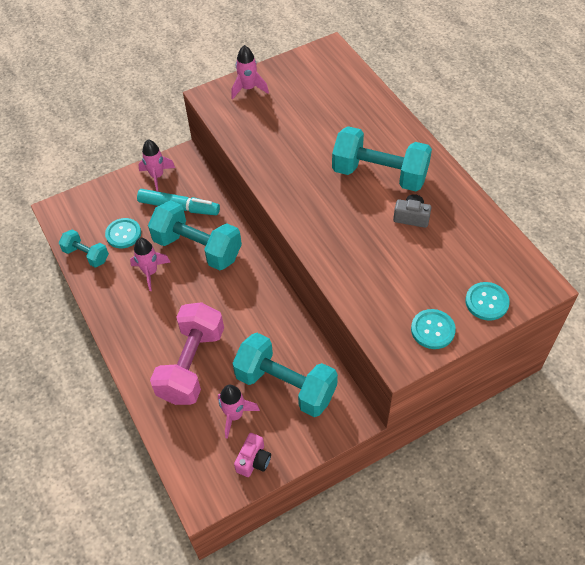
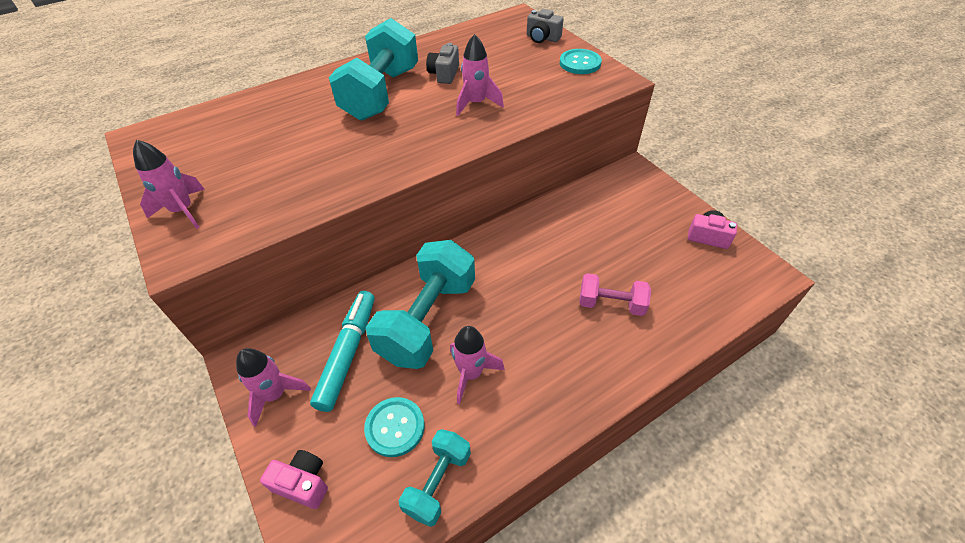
camera: 95 degrees left, 5 degrees down
(101, 196) = (303, 483): none -> pink camera
(192, 365) = (611, 304): pink dumbbell -> pink dumbbell, size x0.54
(235, 415) = (663, 256): pink rocket -> pink rocket (476, 103)
(285, 385) = (614, 218): turquoise dumbbell -> none
(486, 302) = (542, 38): turquoise button -> grey camera

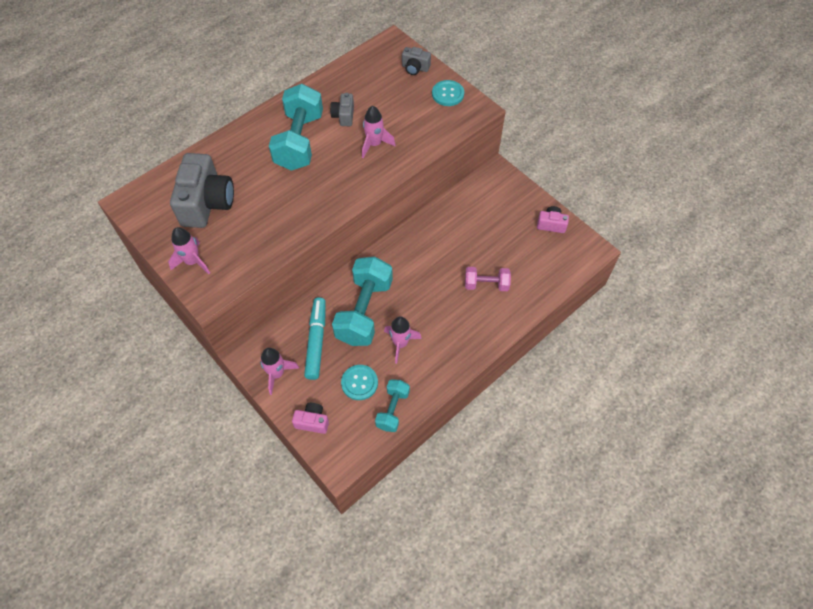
camera: 10 degrees left, 10 degrees up
(237, 146) = (207, 203): none -> grey camera

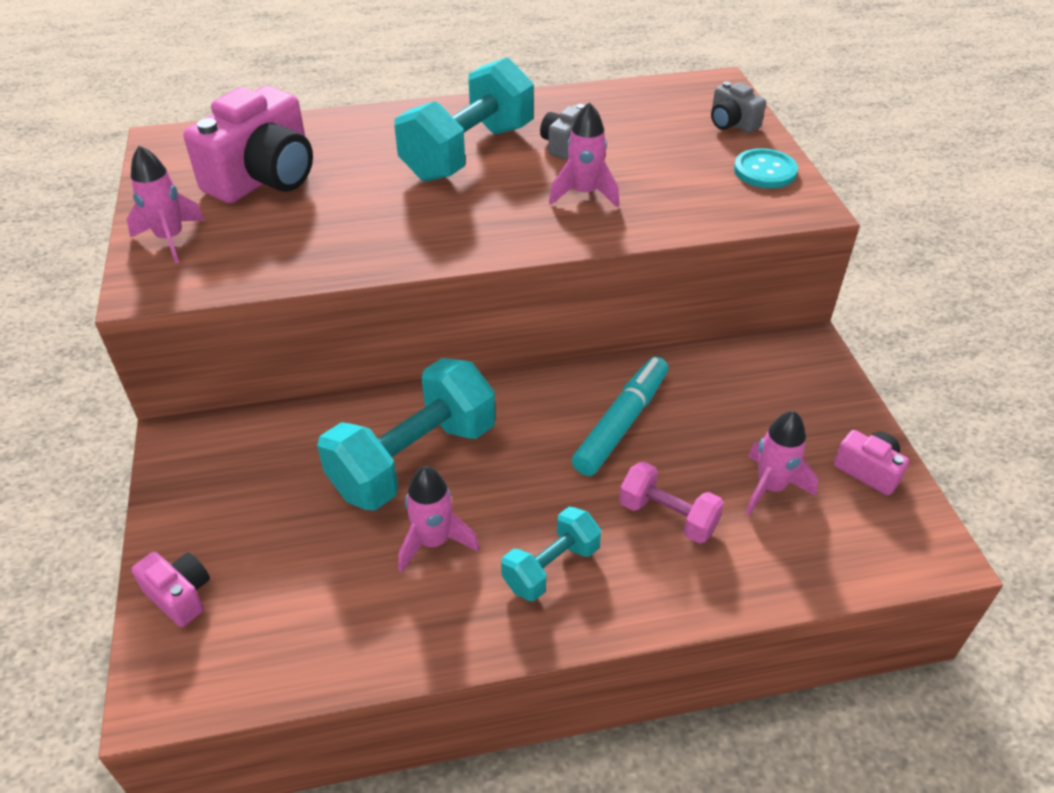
camera: 30 degrees right, 15 degrees down
(207, 203) = (264, 178): grey camera -> pink camera
(277, 374) = (195, 488): pink rocket -> pink rocket (770, 487)
(316, 341) = (298, 469): turquoise marker -> turquoise marker (621, 423)
(359, 383) = (311, 572): turquoise button -> none
(392, 409) = (329, 651): turquoise dumbbell -> turquoise dumbbell (551, 567)

